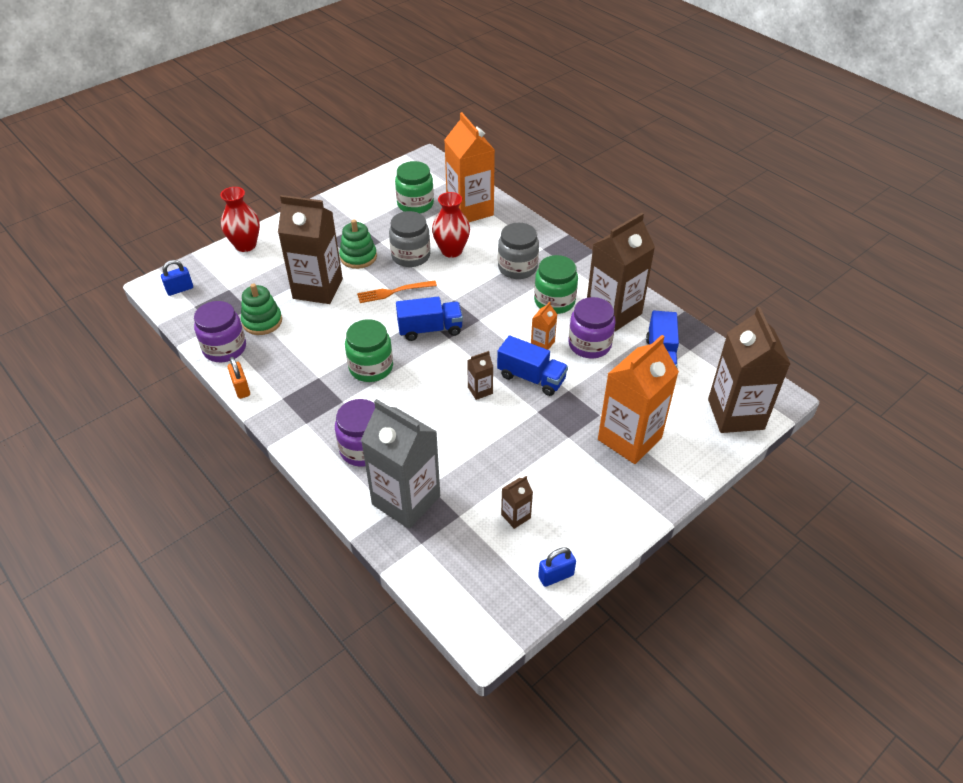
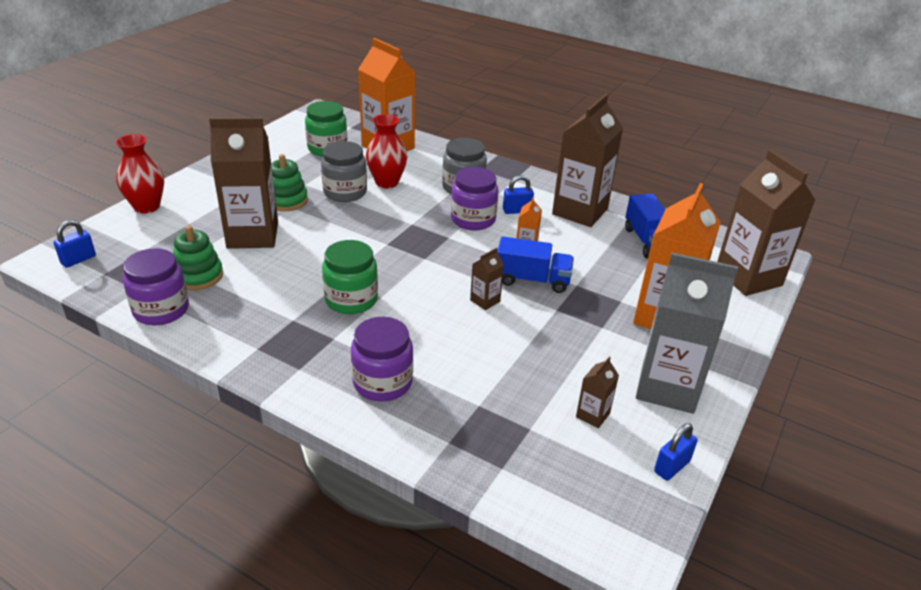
camera: 20 degrees left, 10 degrees down
(241, 388) = (200, 347): orange padlock -> none
(393, 292) = (342, 226): orange fork -> none
(406, 500) = (460, 426): grey carton -> grey carton (667, 387)
(430, 329) = (400, 254): blue truck -> none
(554, 301) = (517, 211): green jar -> blue padlock
(589, 345) = (573, 242): purple jar -> purple jar (473, 219)

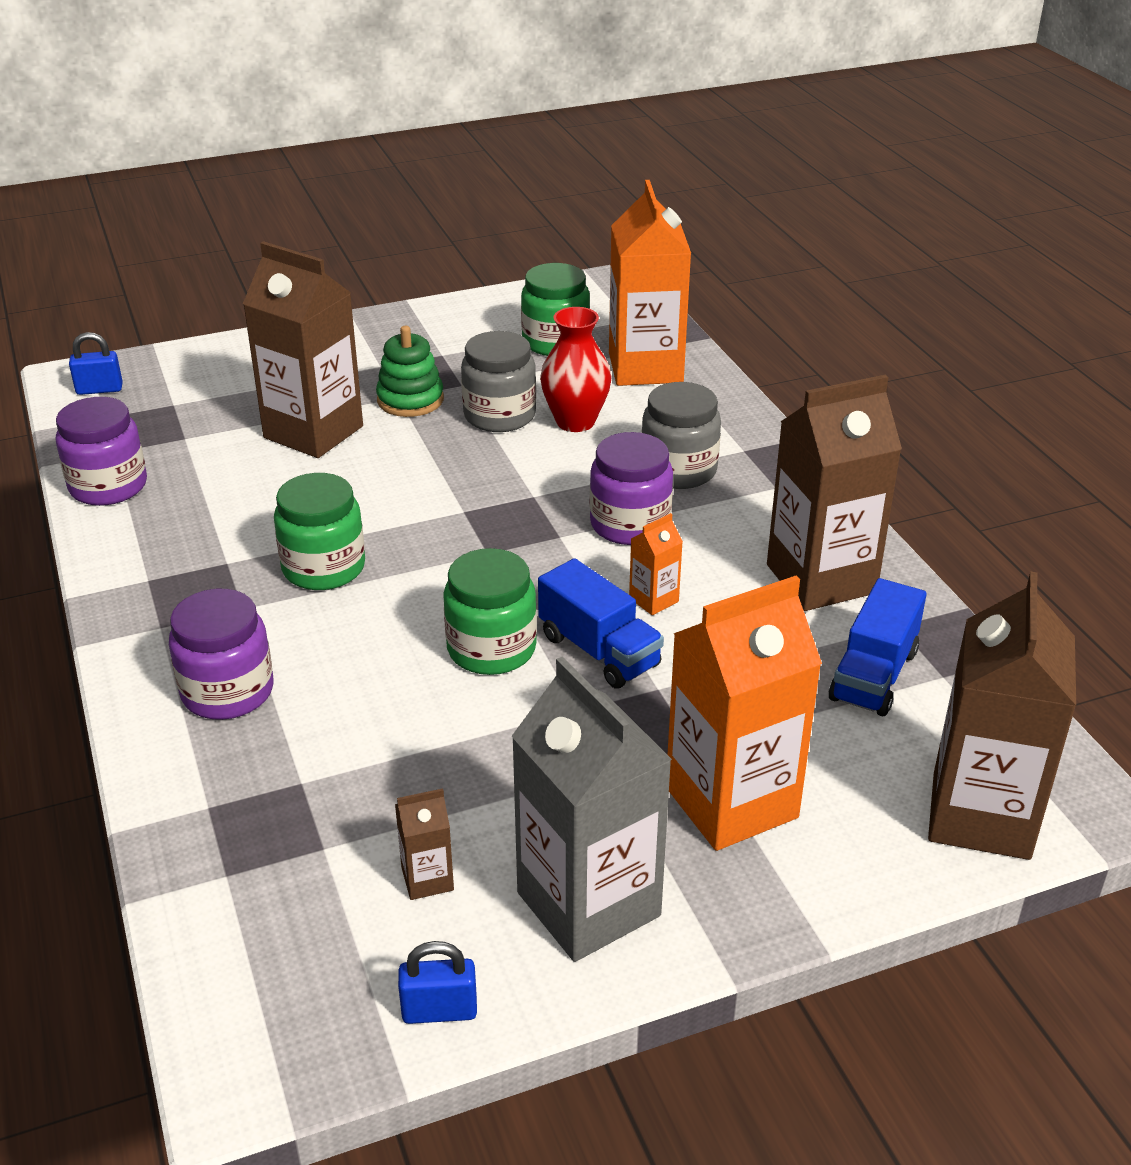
camera: 40 degrees right, 0 degrees up
(147, 207) = (241, 349): red vase -> none
(198, 276) = (193, 460): green stacking toy -> none
(485, 301) = (491, 649): brown carton -> green jar
(517, 211) = (716, 537): blue padlock -> none

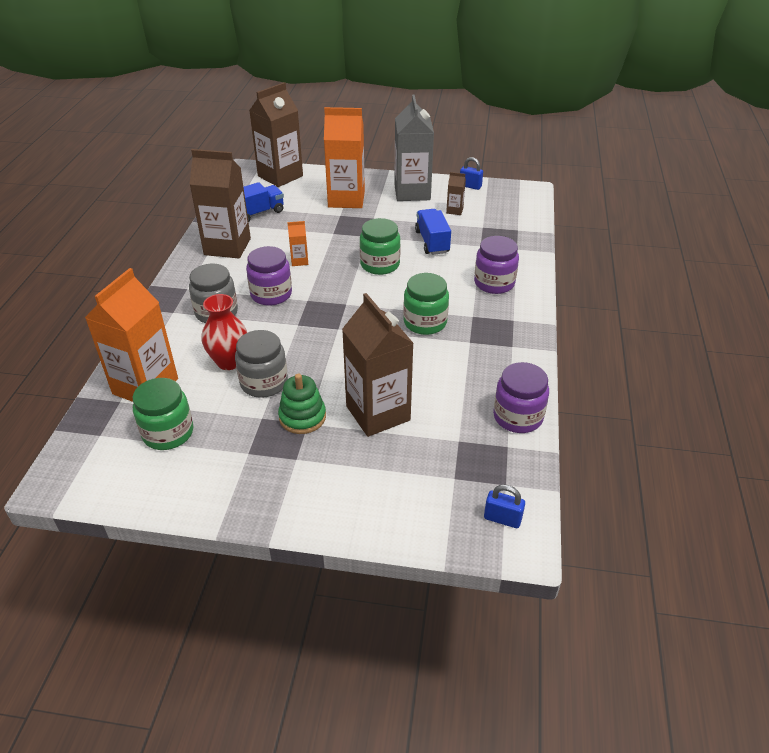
camera: 150 degrees left, 5 degrees up
(599, 651) = (340, 251): blue truck -> blue truck (432, 242)

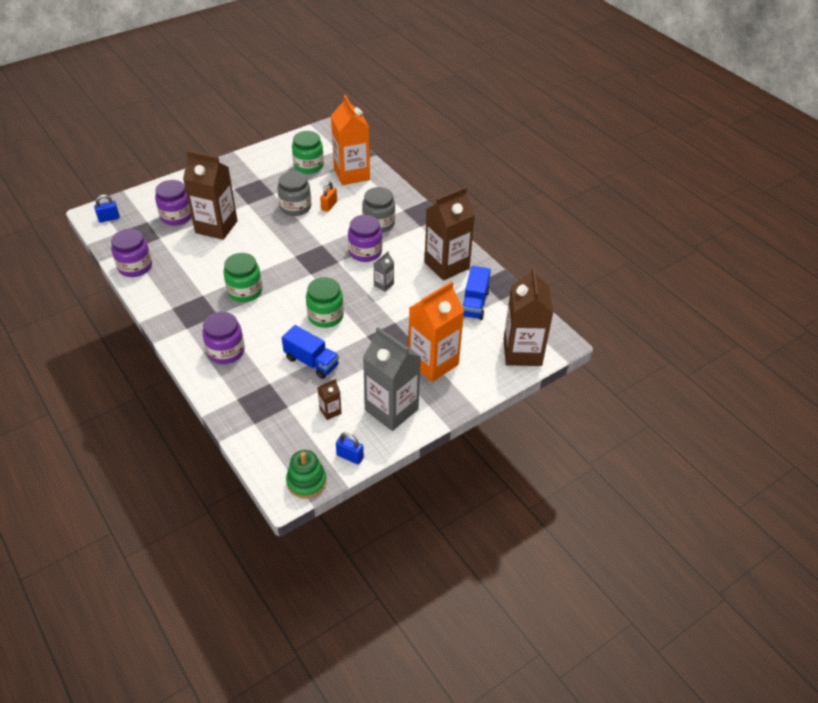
camera: 135 degrees right, 5 degrees up
(229, 362) = (329, 206): red vase -> orange padlock
(299, 261) = (383, 285): orange carton -> grey carton
(302, 417) = (253, 204): green stacking toy -> green stacking toy (306, 482)
(410, 461) = (176, 216): none -> purple jar
(470, 186) = (350, 456): blue padlock -> blue padlock turned 45 degrees clockwise

